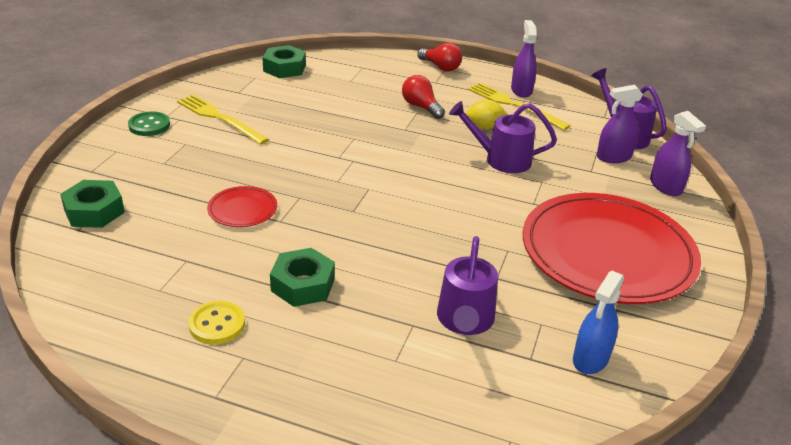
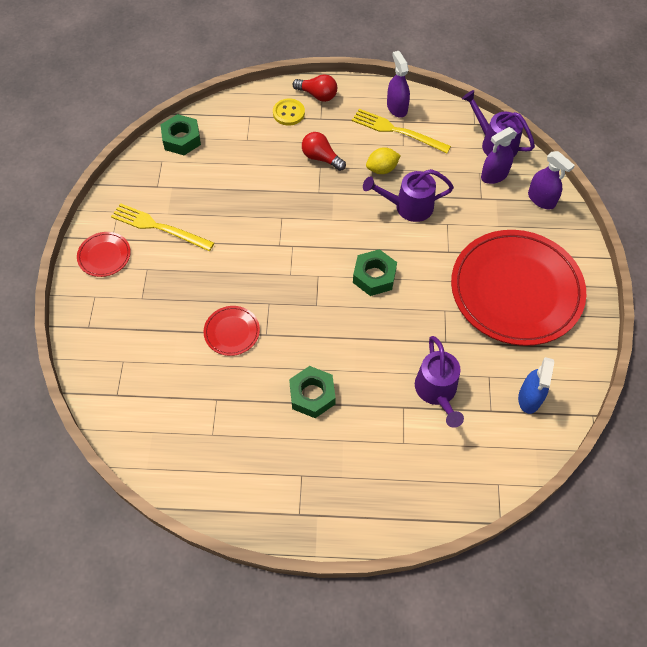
camera: 15 degrees left, 25 degrees up
(94, 211) = (118, 372): green nut -> green nut (374, 276)
(149, 125) = (104, 256): green button -> red plate
(217, 324) = (269, 453): yellow button -> yellow button (288, 113)

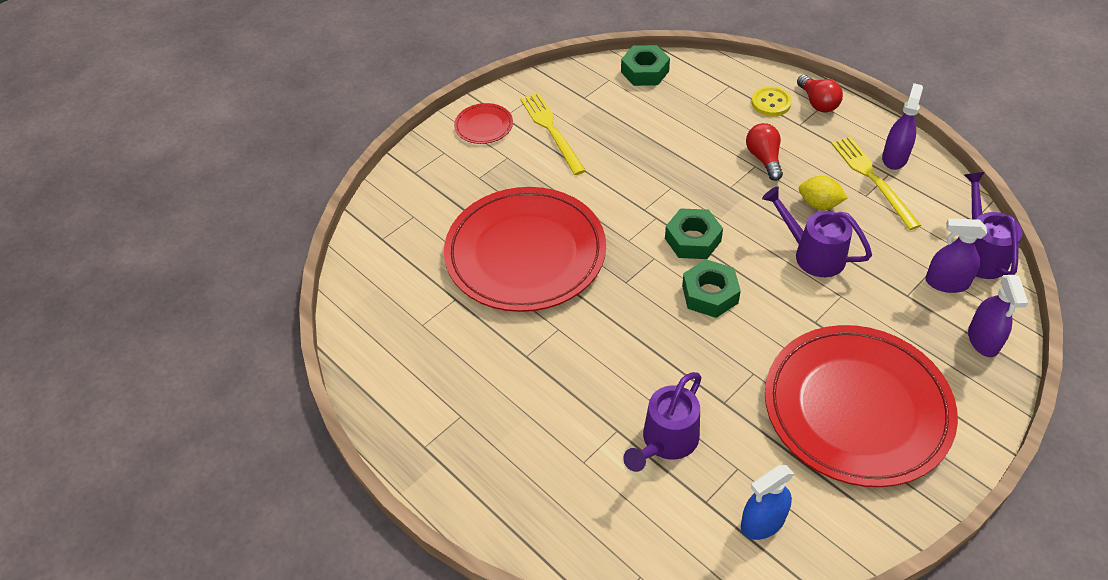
camera: 45 degrees right, 10 degrees down
(232, 332) = (525, 253): red plate -> red plate, size x2.44
(312, 395) = (541, 355): green nut -> green nut (692, 239)

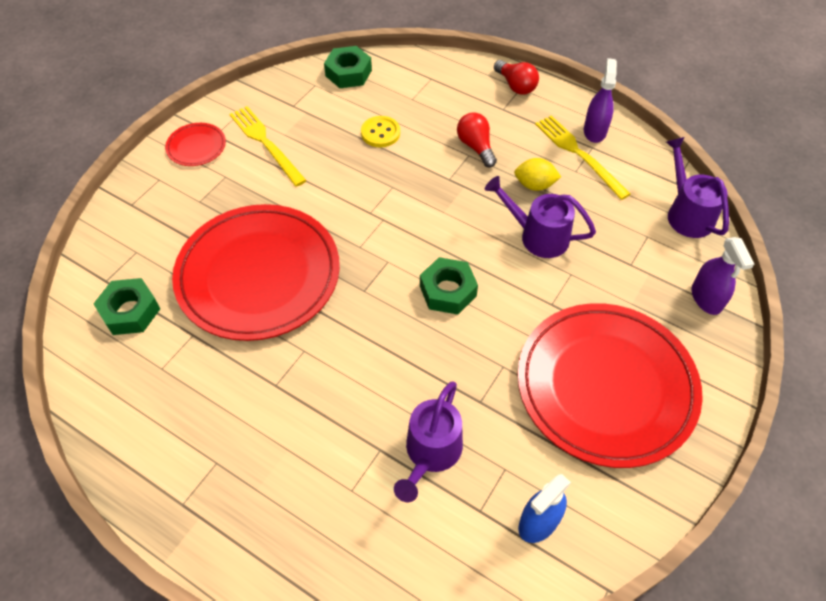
camera: 15 degrees left, 5 degrees up
(692, 239) = (422, 237): green nut -> green nut (130, 311)
(771, 103) = (473, 91): yellow button -> yellow button (380, 133)
(946, 283) = (663, 247): purple spray bottle -> none

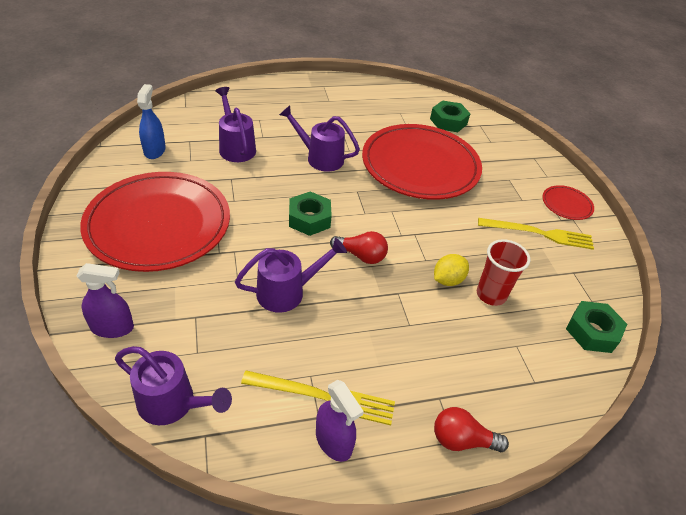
camera: 130 degrees right, 10 degrees down
(350, 363) = (319, 157): none -> purple watering can
(380, 133) = (491, 295): yellow button -> red cup
(476, 147) = (413, 336): red light bulb -> red light bulb (361, 256)
(534, 185) = (331, 334): yellow lemon -> yellow lemon (447, 280)
(706, 298) = (112, 327): purple spray bottle -> purple spray bottle turned 150 degrees clockwise

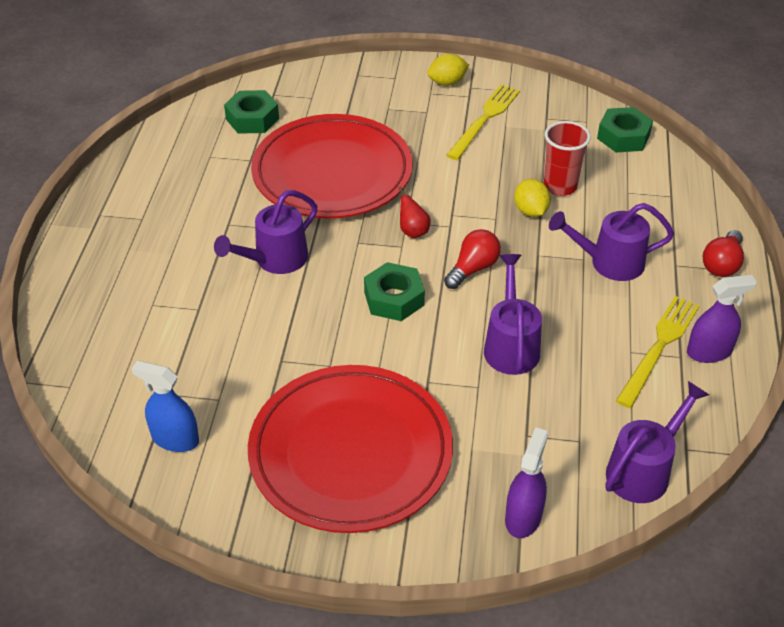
camera: 65 degrees left, 0 degrees up
(235, 147) = (209, 343): purple watering can -> purple watering can (608, 262)
(383, 216) = (413, 231): none -> red pear
(566, 204) = (447, 82): red plate -> yellow lemon

